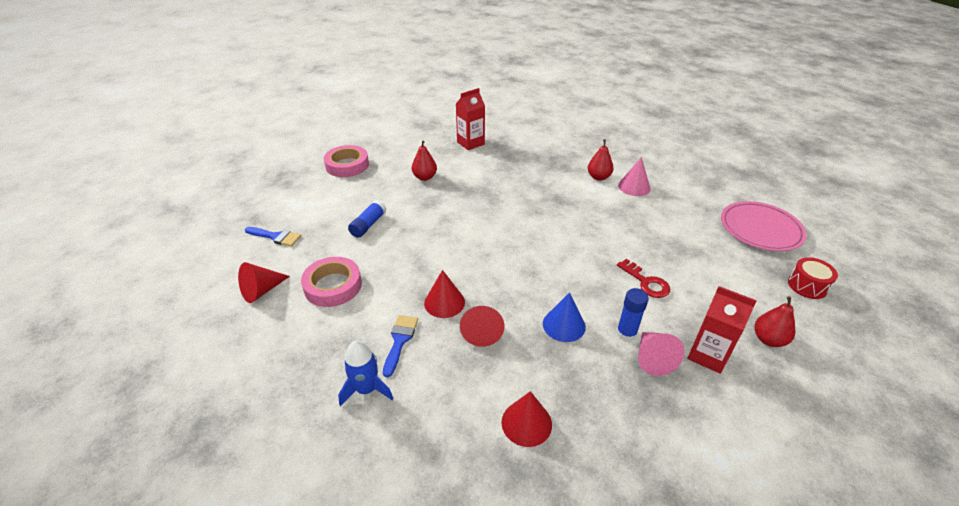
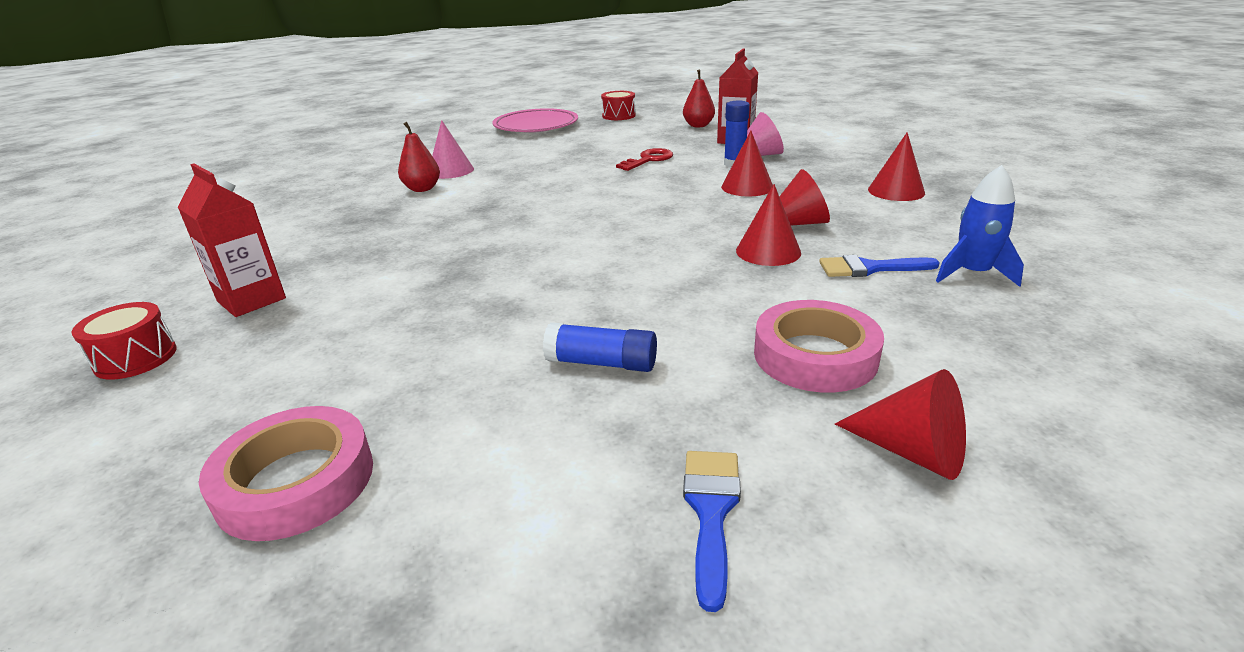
camera: 100 degrees left, 10 degrees down
(425, 177) = (398, 330): red pear -> none
(437, 129) = (136, 358): none -> red drum
(564, 325) = (747, 187): blue cone -> red cone

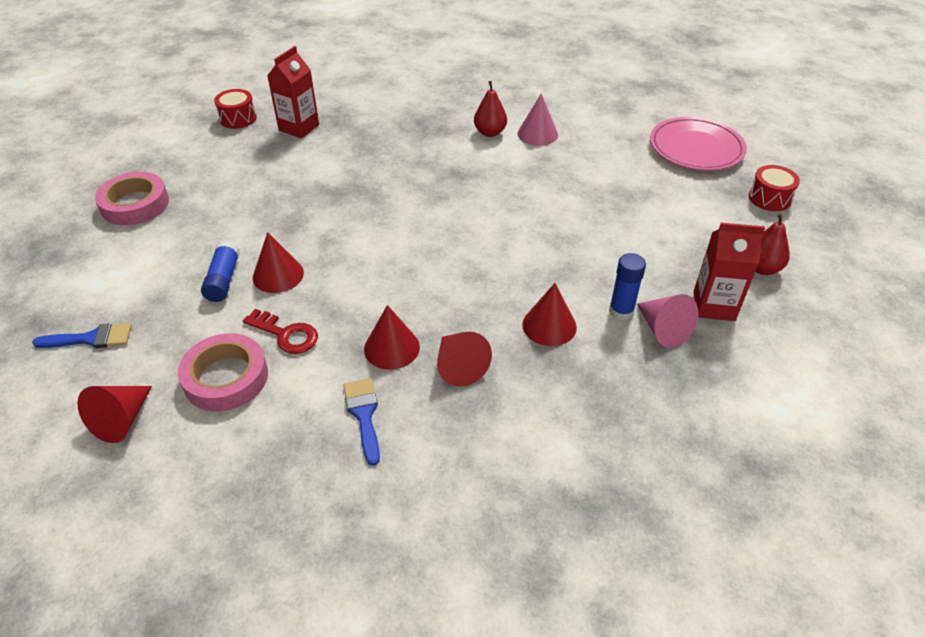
camera: 75 degrees right, 15 degrees up
(649, 160) = (611, 245): red key -> red key (286, 334)
(896, 191) = (570, 451): red cone -> red cone (278, 275)
(972, 274) = (358, 489): blue rocket -> none

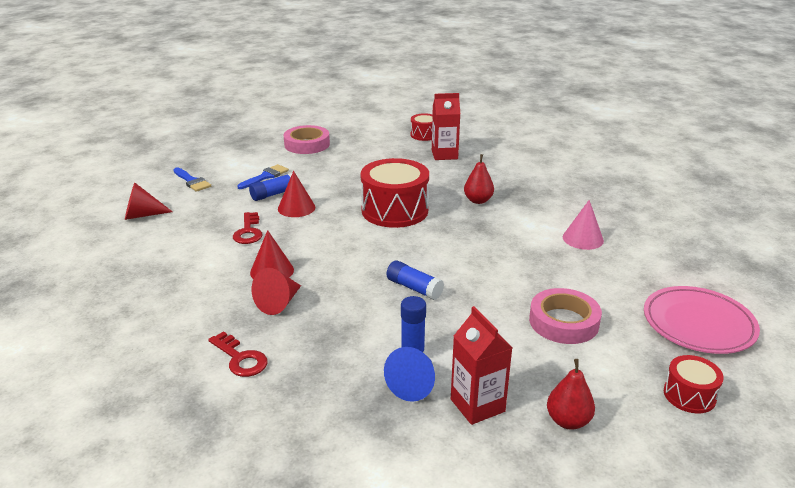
camera: 55 degrees right, 15 degrees down
(226, 377) = (197, 229): pink tape -> pink tape (563, 322)
(364, 415) = (205, 284): blue brush -> blue brush (265, 176)
(369, 210) = (395, 210): none -> red drum
(490, 132) = (550, 219): red pear -> red pear (478, 200)
(520, 262) = (414, 288): none -> blue glue stick
(534, 435) = (240, 359): none -> red key
(549, 325) = (358, 326): red cone -> none
(662, 329) = (414, 384): pink cone -> blue cone

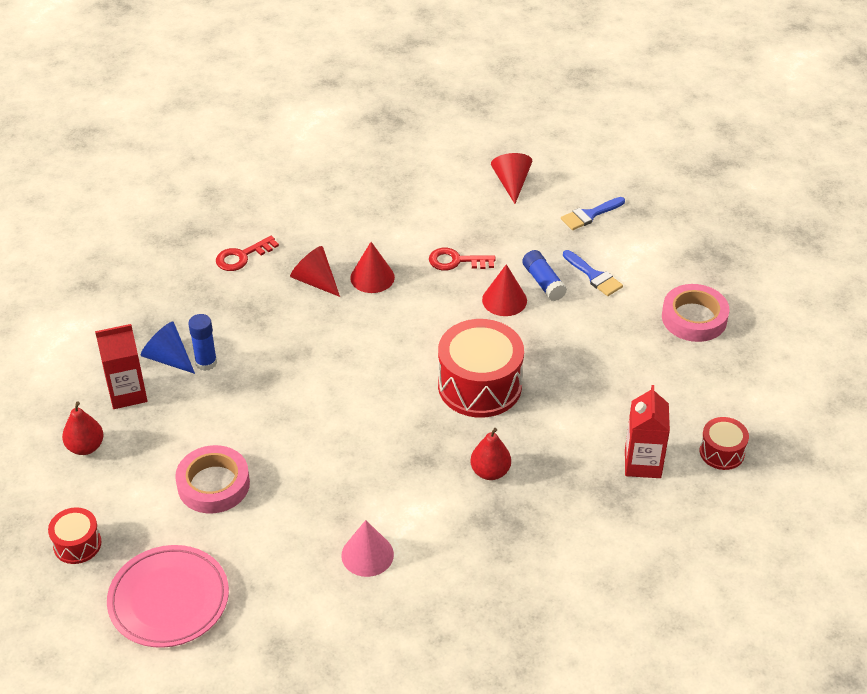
camera: 100 degrees right, 15 degrees up
(414, 288) = (309, 379): blue glue stick -> none

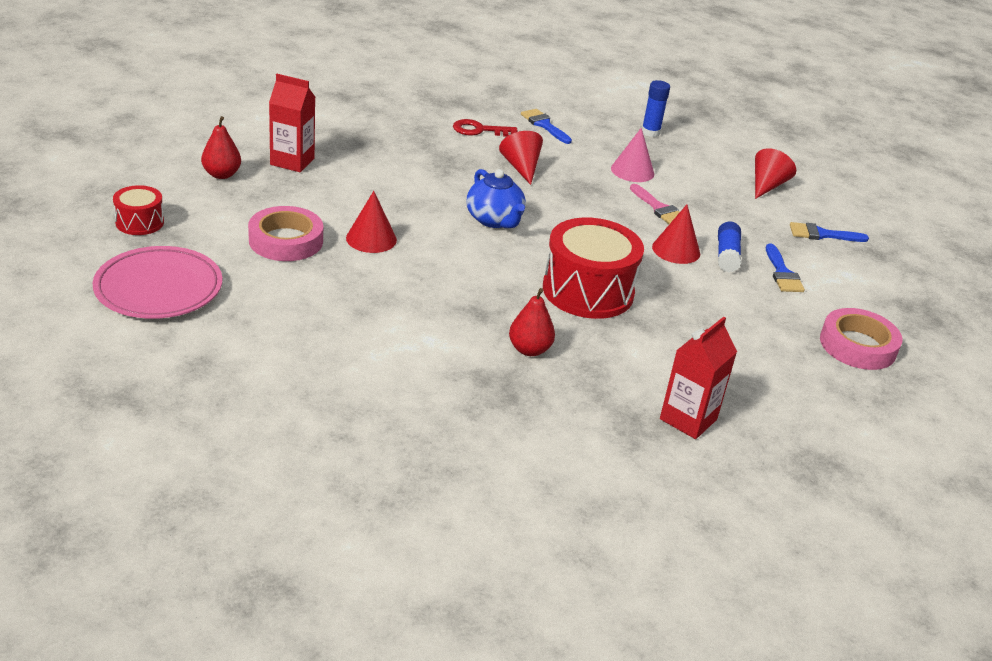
camera: 30 degrees right, 10 degrees down
(168, 358) = (348, 157): blue cone -> none
(206, 362) = (374, 172): blue glue stick -> blue glue stick (650, 132)
(288, 217) = (544, 125): none -> blue brush
(348, 355) = (494, 220): none -> blue teapot
(367, 555) = (352, 346): pink cone -> pink cone (632, 171)
(372, 277) = (572, 186): red cone -> red cone (371, 239)
(456, 261) = (659, 208): red key -> pink brush
(722, 452) = (784, 454): red drum -> none

